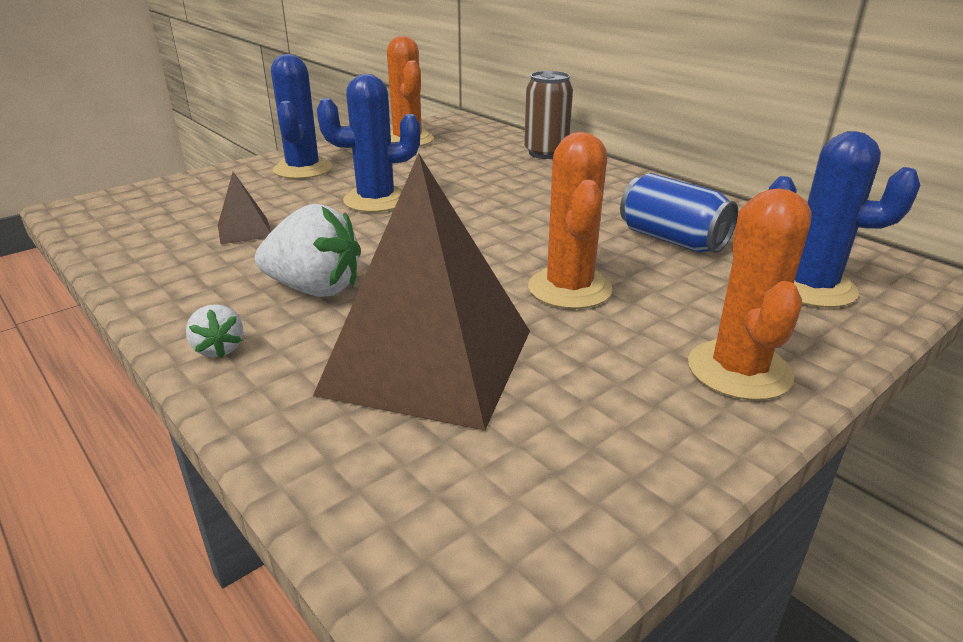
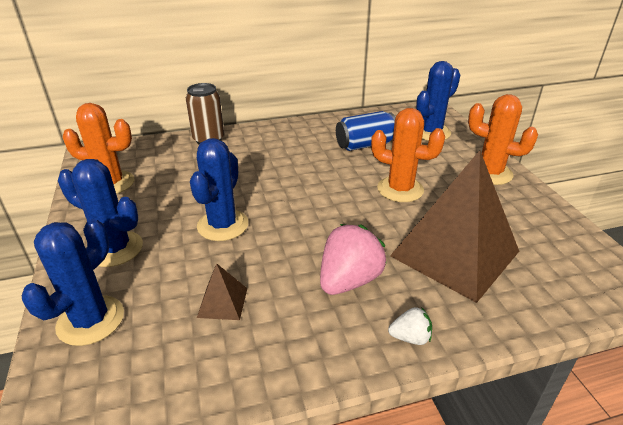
camera: 65 degrees left, 5 degrees up
(201, 187) = (90, 320): none -> blue cactus
(315, 289) = (349, 280): white strawberry -> pink strawberry

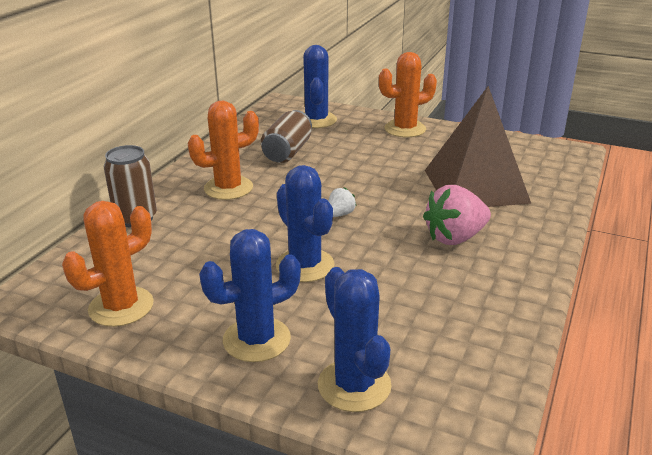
camera: 50 degrees left, 5 degrees down
(222, 302) = (413, 304): brown pyramid -> none
(349, 280) = (455, 238): pink strawberry -> pink strawberry turned 105 degrees counterclockwise
(365, 145) = (287, 152): blue can -> brown can
(400, 189) = (374, 168): orange cactus -> orange cactus (228, 188)
(410, 337) = (537, 241): white strawberry -> white strawberry (340, 214)

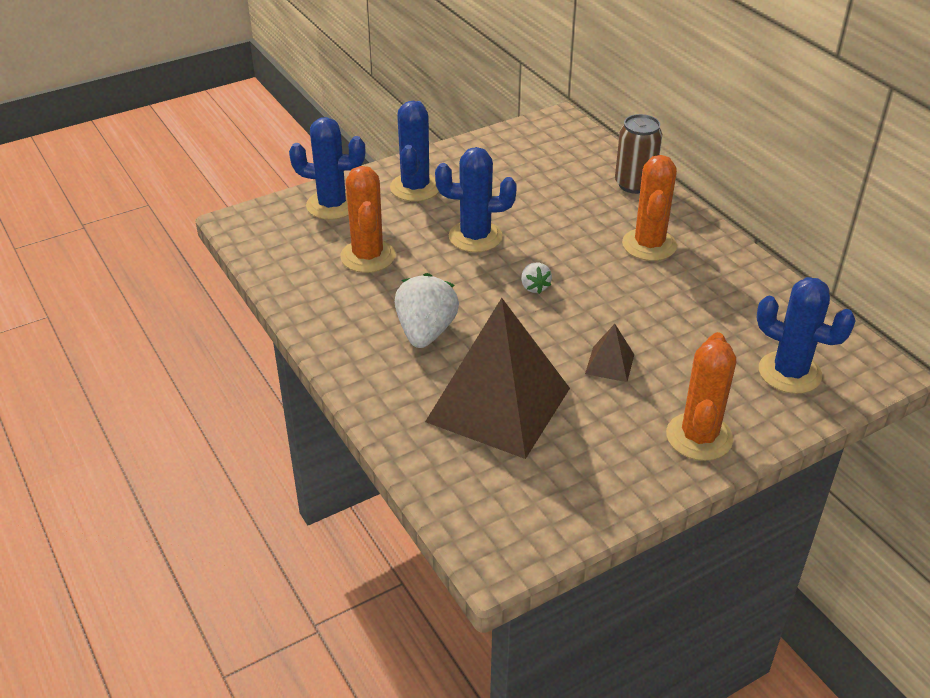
camera: 125 degrees right, 10 degrees up
(121, 307) = (510, 151): orange cactus -> orange cactus (368, 256)
(287, 152) = (705, 311): brown can -> none
(383, 165) = (609, 364): none -> brown pyramid
(455, 238) = (426, 332): pink strawberry -> white strawberry

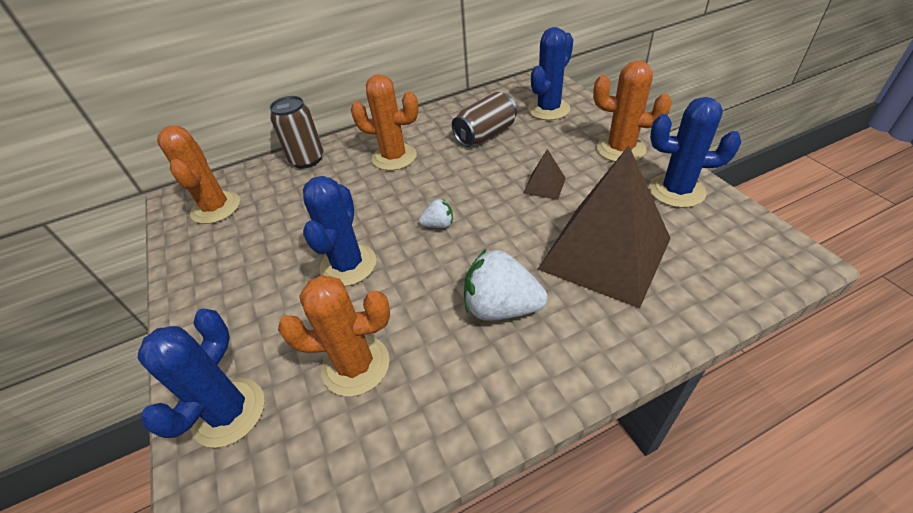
camera: 80 degrees left, 5 degrees up
(415, 187) = (234, 317): blue cactus -> blue cactus (676, 191)
(548, 145) = (216, 208): none -> orange cactus
(711, 314) = (485, 135): none -> brown can

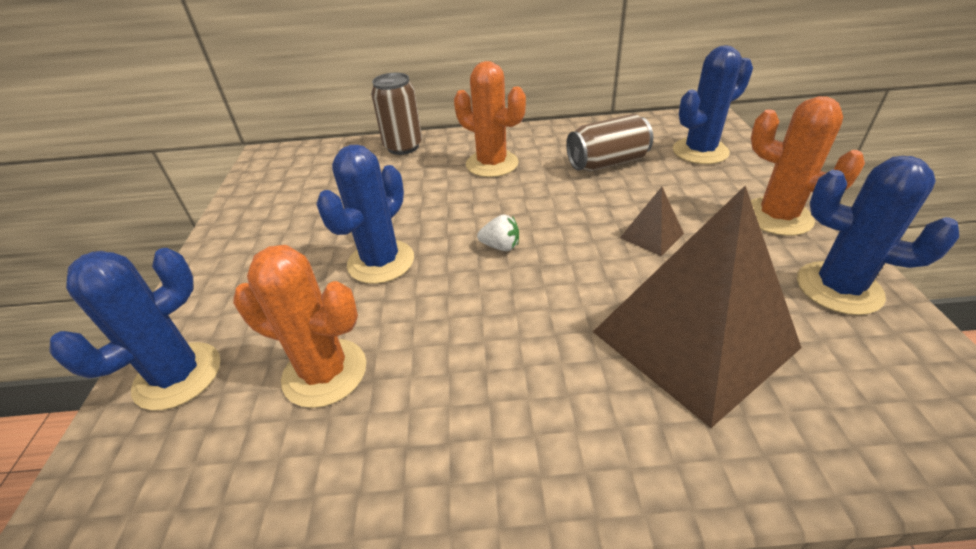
camera: 20 degrees right, 5 degrees down
(216, 208) = (293, 172): orange cactus -> none
(501, 307) = (523, 363): white strawberry -> none

